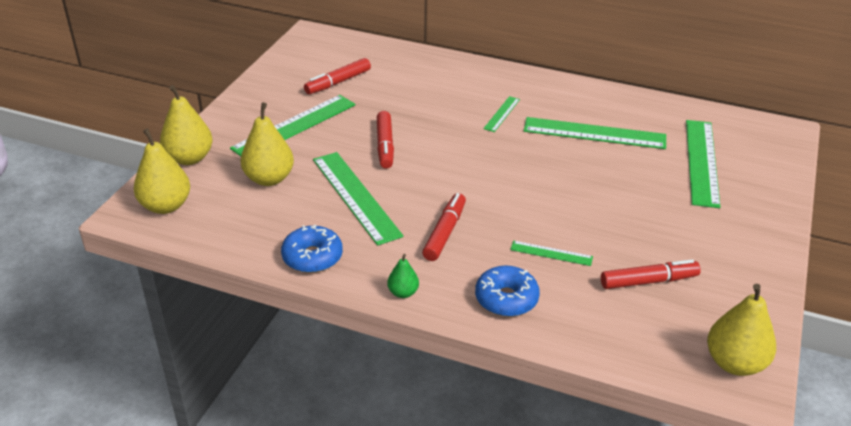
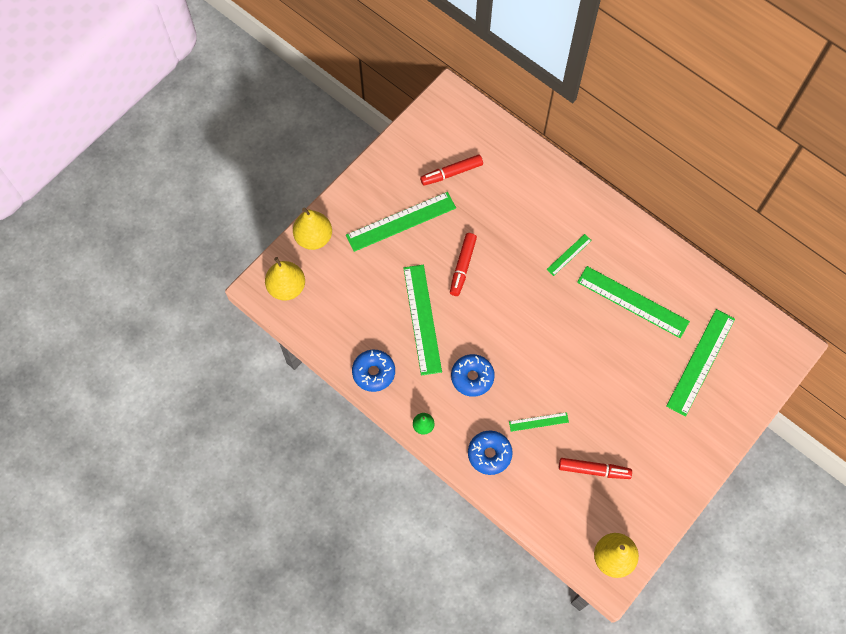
camera: 20 degrees right, 30 degrees up
(269, 179) = (366, 279): yellow pear -> none
(444, 233) = (472, 377): red marker -> blue donut
(551, 253) = (538, 422): green ruler -> green ruler turned 45 degrees counterclockwise

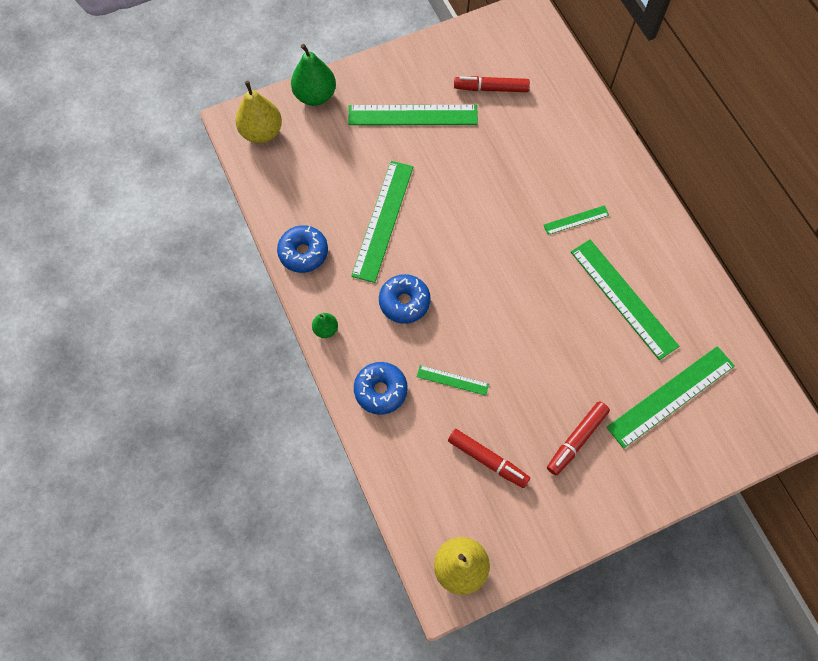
camera: 25 degrees right, 0 degrees up
(314, 237) = (315, 95): yellow pear -> green pear
(462, 266) = (454, 185): red marker -> red marker (576, 439)

